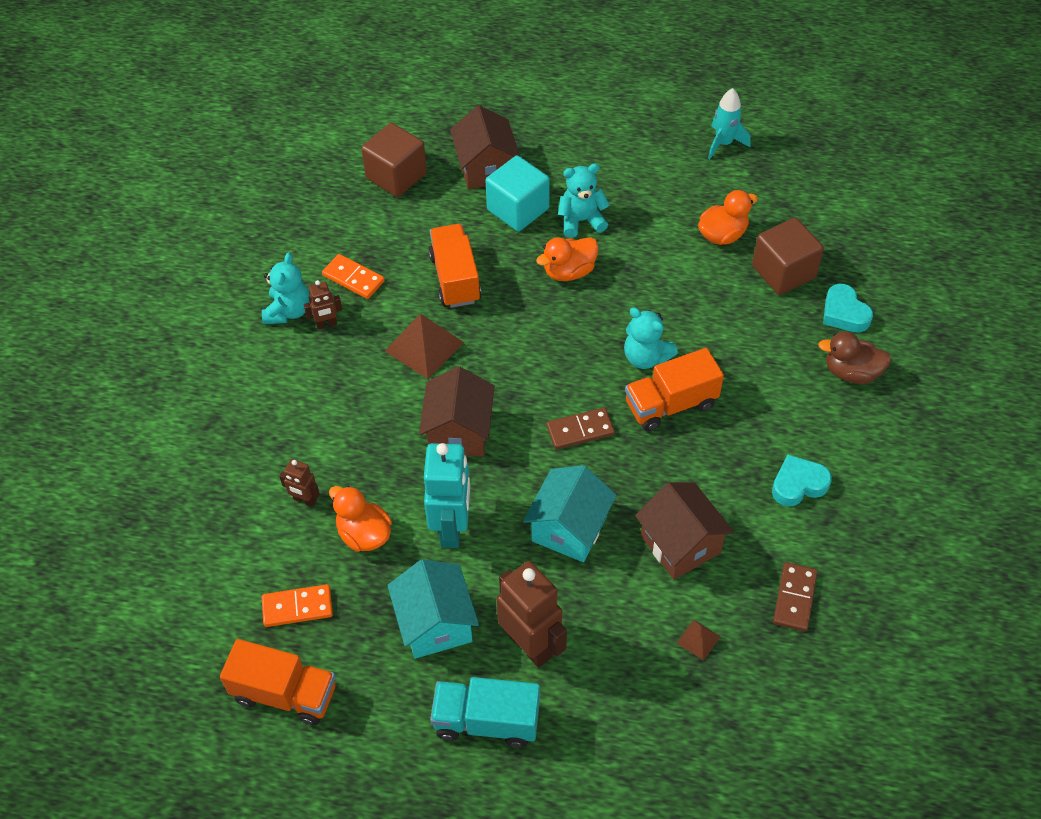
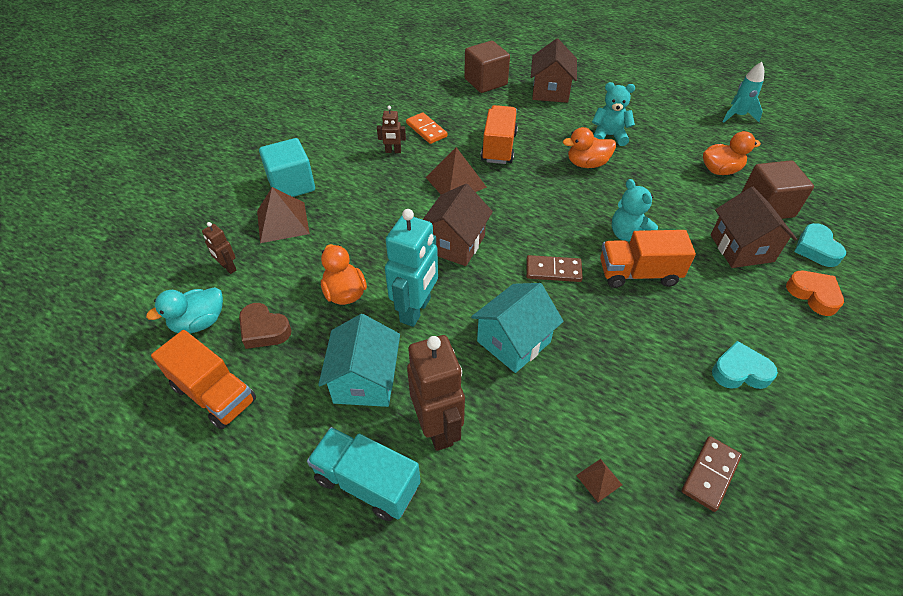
camera: 20 degrees right, 5 degrees down
(219, 624) = (199, 322): none -> turquoise duck
(242, 468) = (283, 222): none -> brown pyramid
(288, 311) = (371, 137): turquoise teddy bear -> none
(297, 607) = (264, 330): orange domino -> brown heart
(305, 500) = (314, 256): brown robot -> brown robot (228, 267)
(518, 209) = (563, 118): turquoise cube -> turquoise cube (291, 185)
(680, 544) = (610, 386): brown house -> brown house (741, 248)
(851, 372) = (813, 295): brown duck -> orange heart

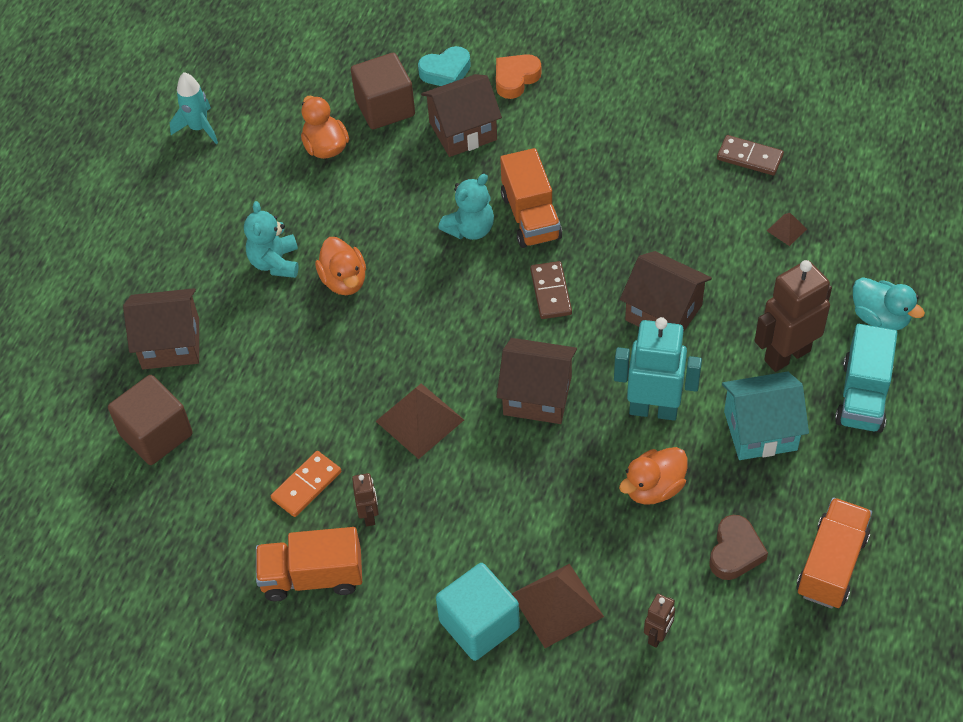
camera: 100 degrees left, 5 degrees up
(199, 322) = (750, 627): turquoise duck -> turquoise duck (880, 317)
(499, 147) = (330, 385): orange truck -> orange truck (312, 577)
(513, 341) = (663, 312): turquoise house -> brown house
(740, 371) = (633, 136): turquoise heart -> none

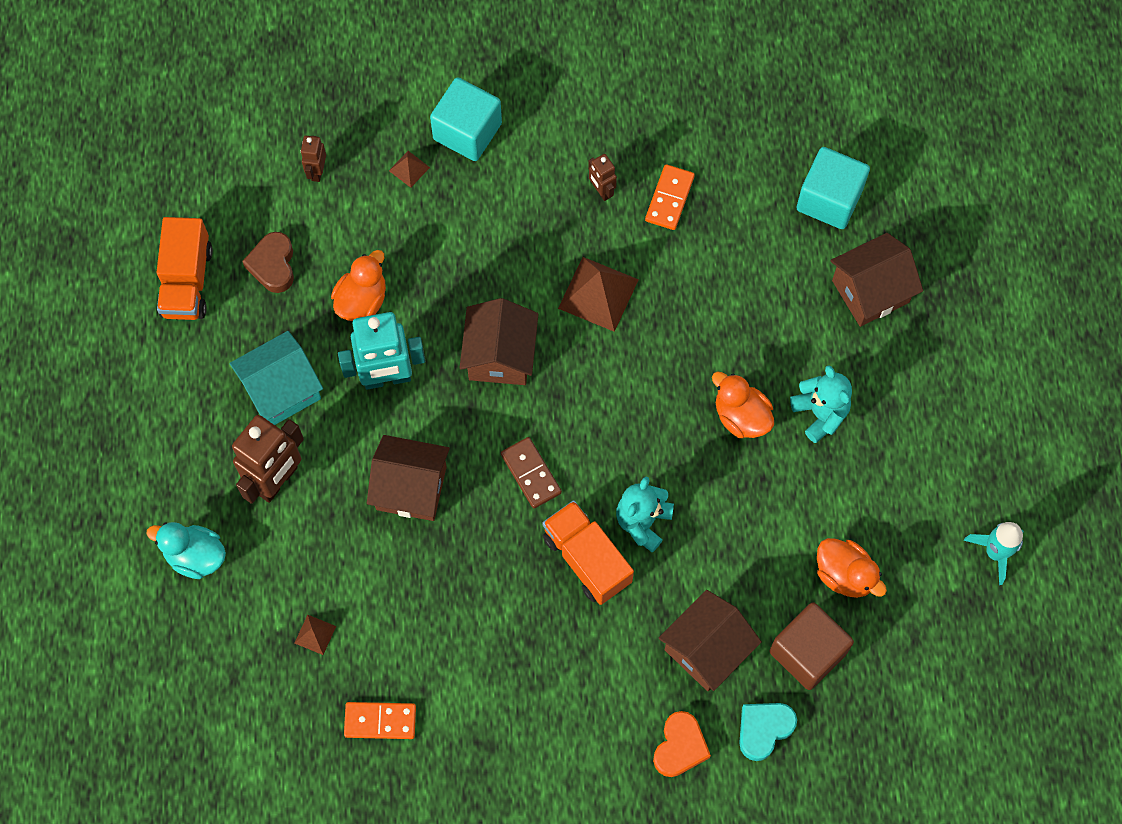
camera: 155 degrees right, 15 degrees up
(156, 434) = (829, 199): brown cube -> turquoise cube
(312, 577) = (623, 123): orange truck -> none
(537, 395) = (500, 355): brown house -> brown house turned 75 degrees counterclockwise
(557, 605) = (409, 169): brown pyramid -> brown pyramid, size x0.49
(749, 157) = (380, 721): brown domino -> orange domino
(863, 396) = (194, 459): turquoise truck -> none

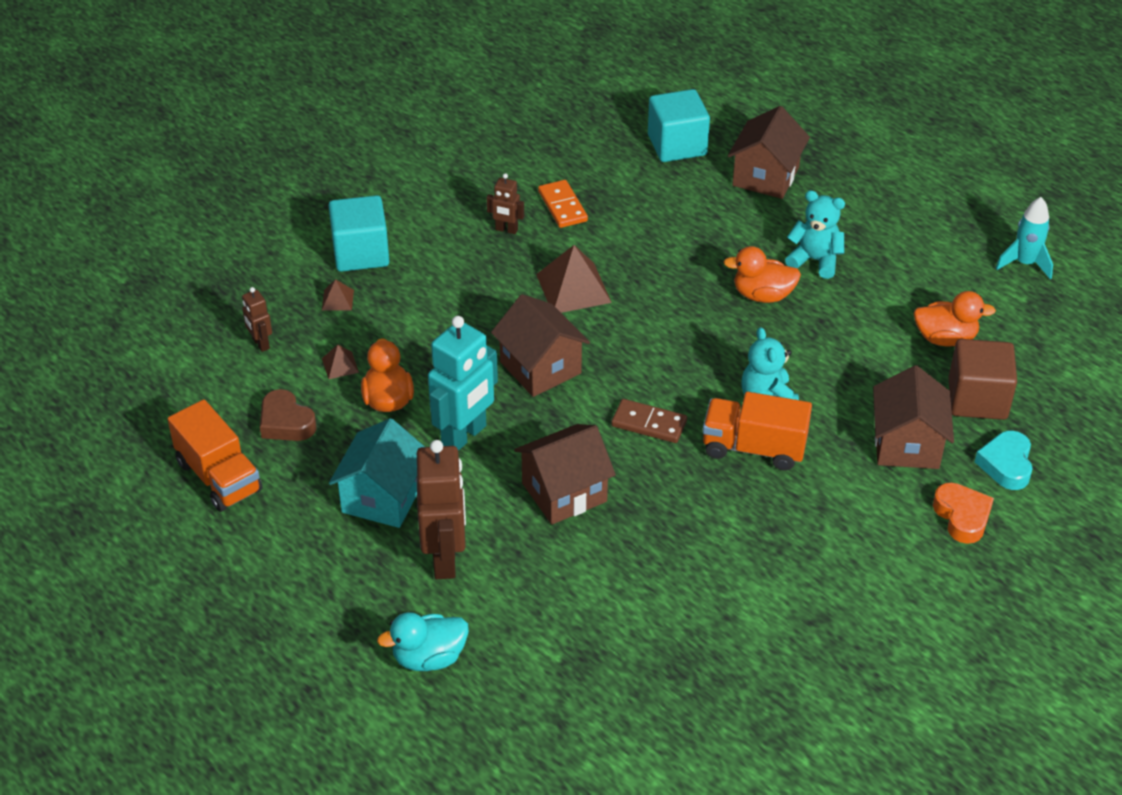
camera: 40 degrees left, 25 degrees down
(315, 634) = (595, 641): brown pyramid -> brown pyramid (340, 365)
(380, 721) = (717, 663): orange domino -> none

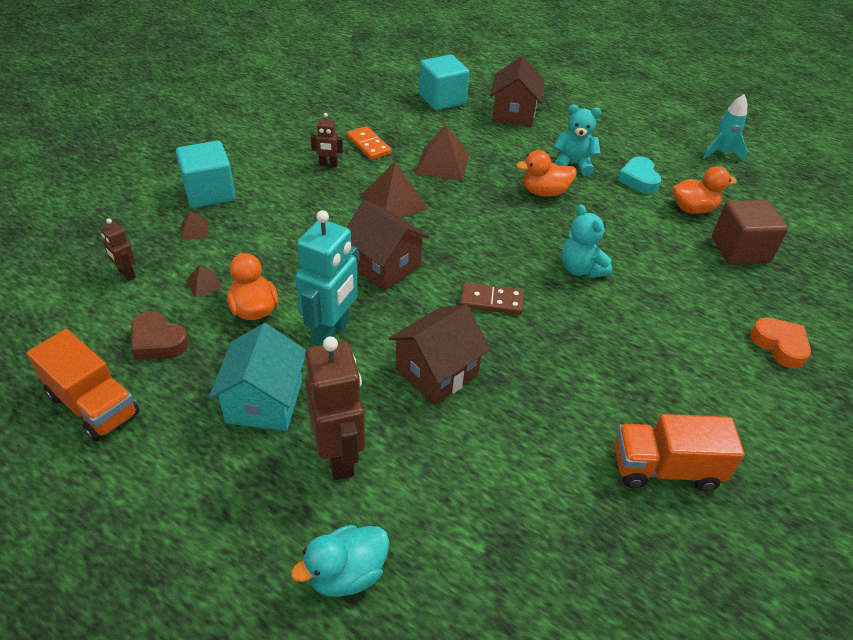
camera: 15 degrees left, 0 degrees up
(647, 242) = (442, 164): none -> brown pyramid
(753, 448) = (586, 310): orange truck -> orange truck (665, 468)
(906, 444) = (706, 291): brown house -> none
(1006, 465) = (789, 298): turquoise heart -> turquoise heart (639, 179)

